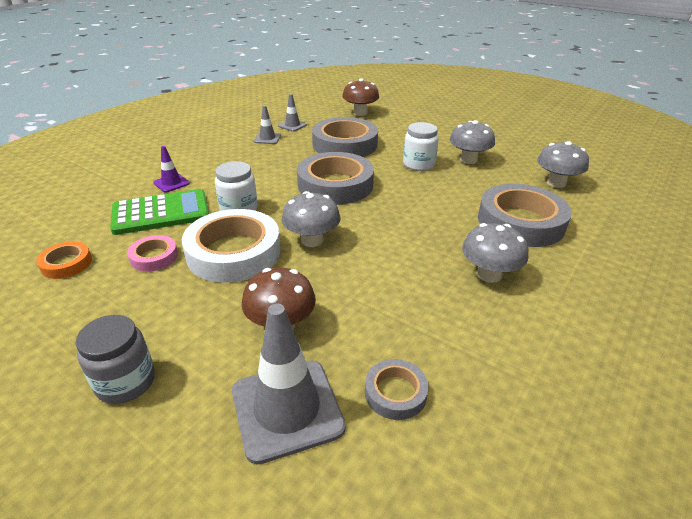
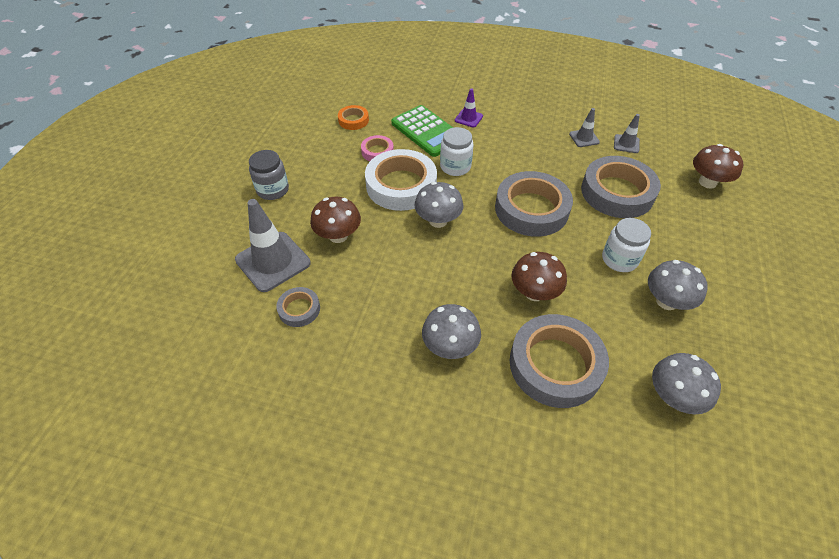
camera: 70 degrees right, 15 degrees up
(438, 210) = (534, 292): none -> brown mushroom

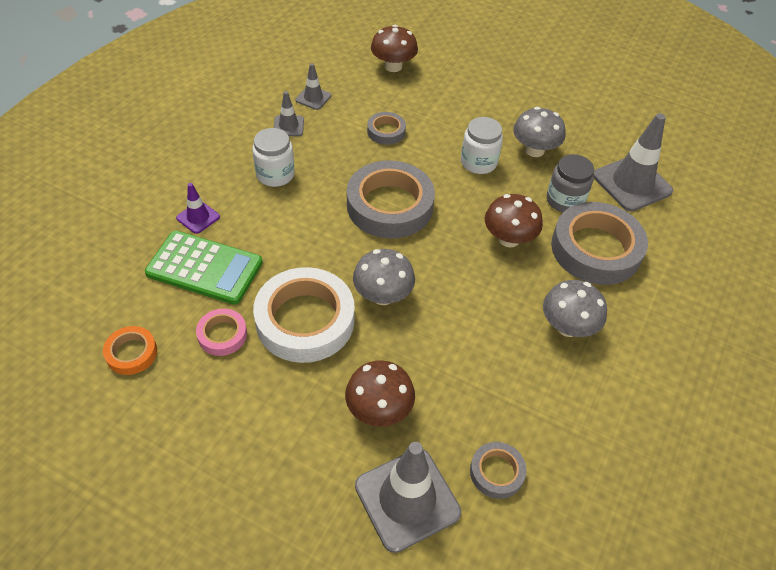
camera: 80 degrees left, 0 degrees up
(273, 190) = (255, 488): grey jar -> grey jar (565, 200)
(427, 131) = (204, 268): green calculator -> green calculator turned 45 degrees clockwise
(455, 167) = (291, 255): white jar -> white jar (275, 174)
(617, 192) = (386, 131): grey tape -> grey tape, size x0.48
(673, 396) = (632, 183): grey mushroom -> grey traffic cone

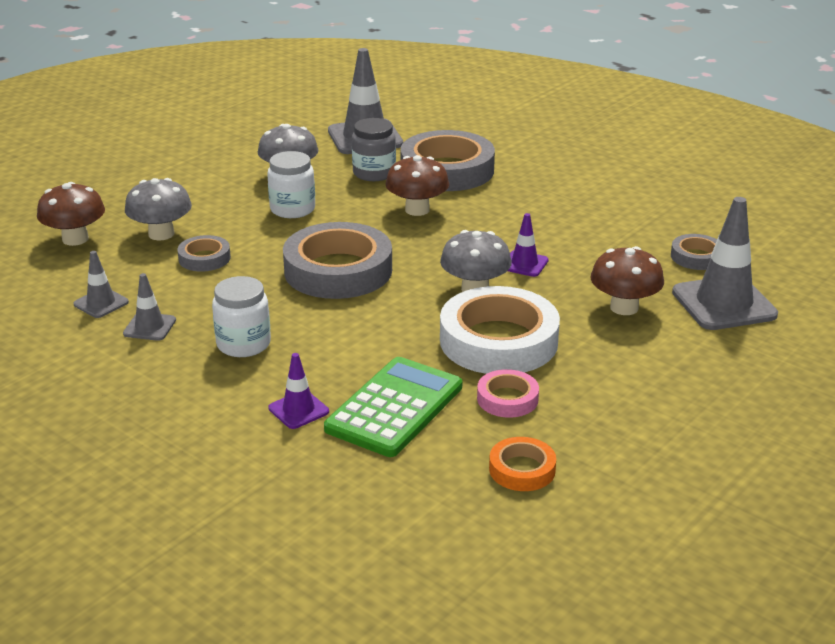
camera: 75 degrees left, 20 degrees down
(436, 326) = (524, 264): none -> purple traffic cone
(567, 326) = (540, 199): grey mushroom -> grey mushroom (161, 234)

